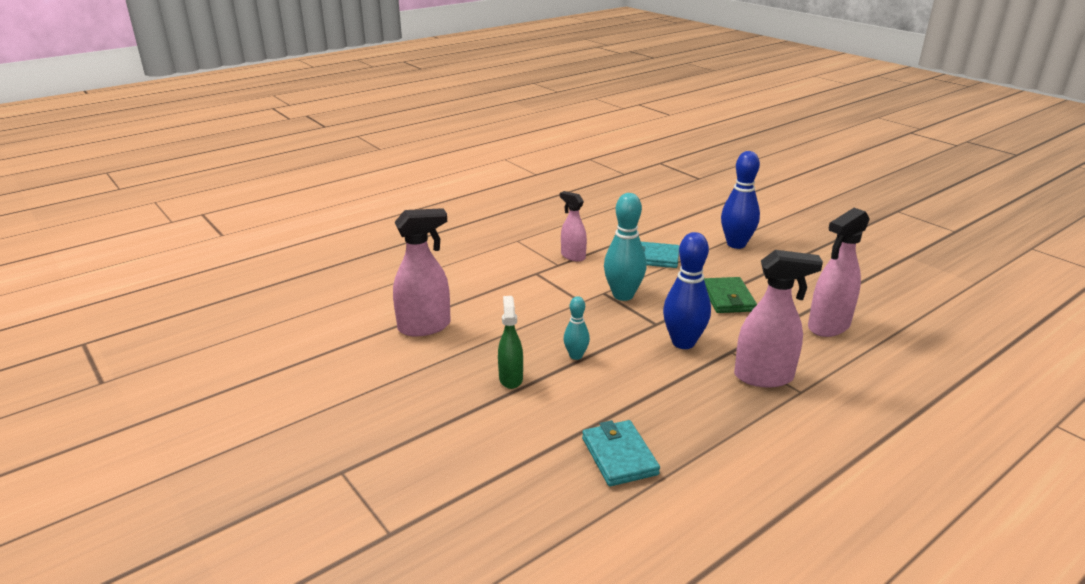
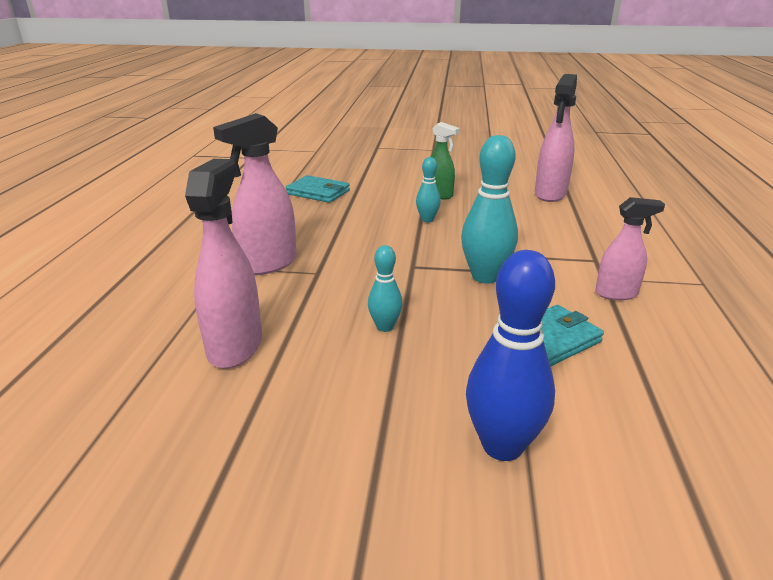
camera: 135 degrees right, 0 degrees up
(683, 342) = (366, 261): blue bowling pin -> none
(728, 298) = (385, 327): green wallet -> turquoise bowling pin

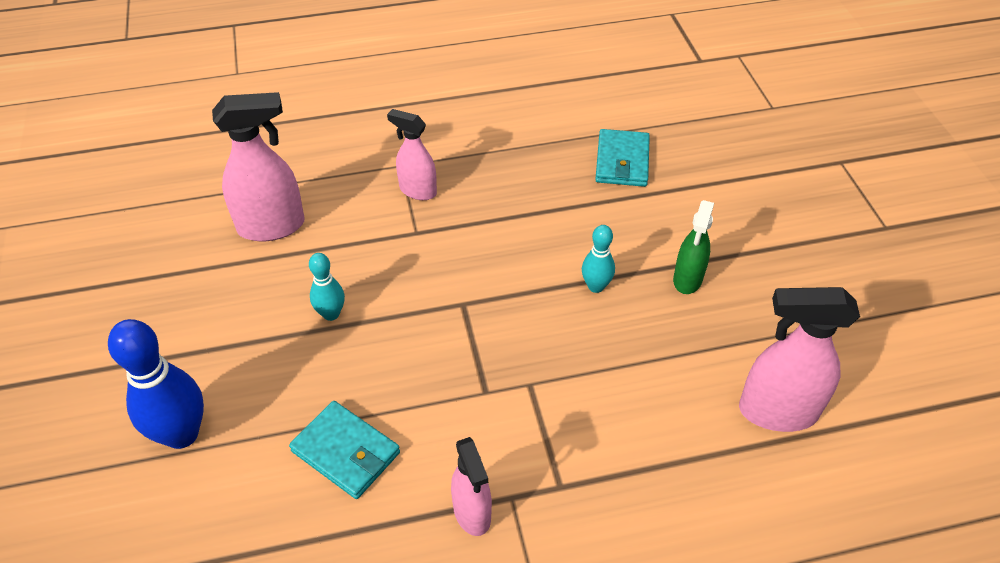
camera: 70 degrees right, 20 degrees up
(268, 264) = (417, 190): pink spray bottle -> pink spray bottle, size x0.63
(485, 277) = (463, 374): turquoise bowling pin -> none

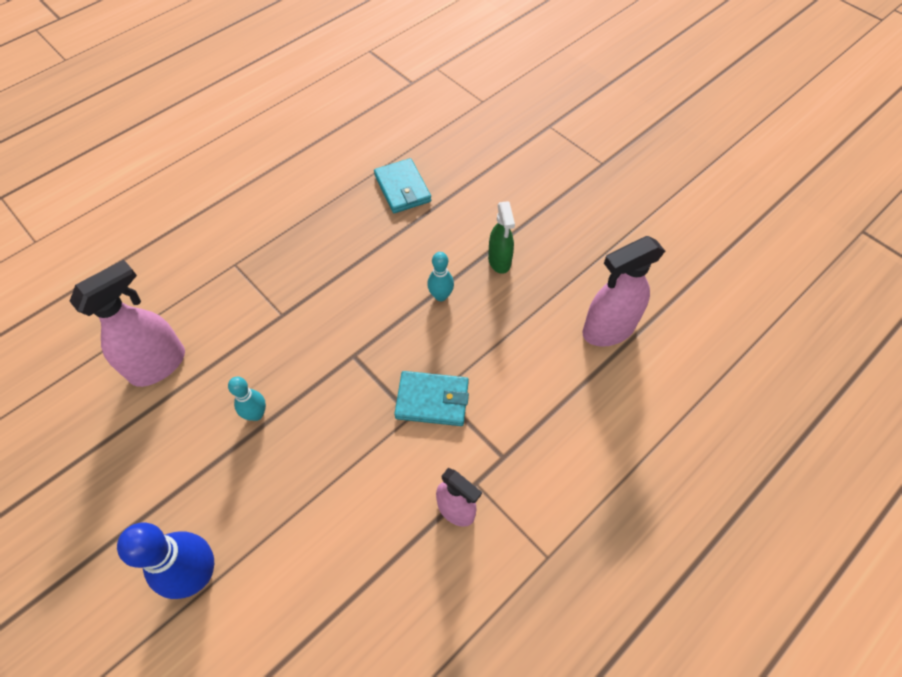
camera: 30 degrees left, 10 degrees up
(346, 452) = (337, 516): turquoise wallet -> turquoise wallet (432, 400)
(417, 190) = (261, 280): pink spray bottle -> none

